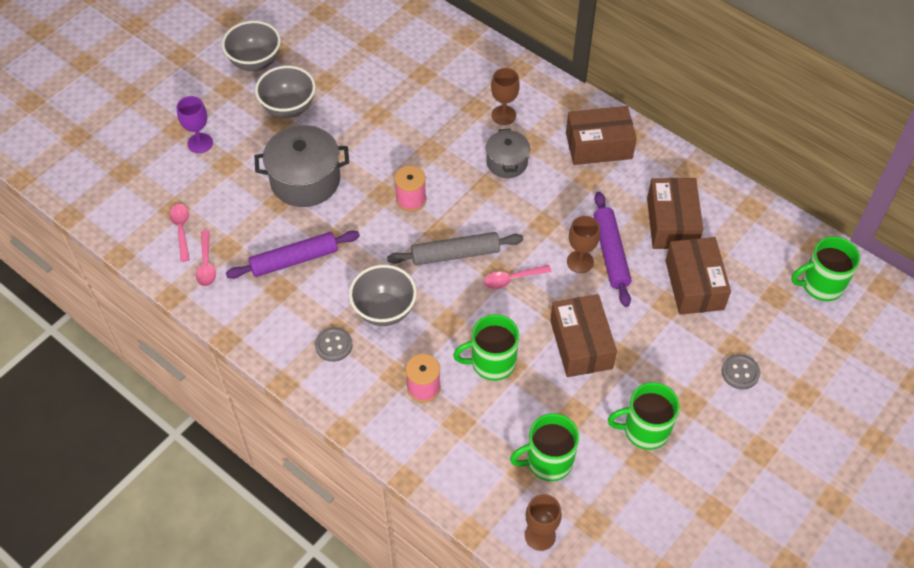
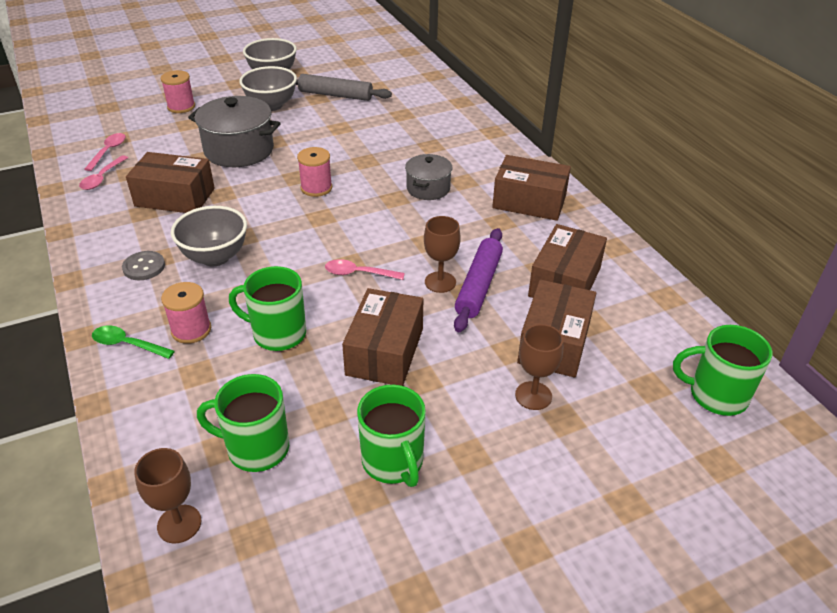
camera: 25 degrees right, 15 degrees down
(200, 143) = (181, 107): purple goblet -> pink spool
(294, 260) = (175, 197): purple rolling pin -> brown box
(385, 421) = (127, 344): none -> green spoon
(455, 254) = (321, 237): grey rolling pin -> grey rolling pin (335, 95)
(503, 115) = (452, 157): brown goblet -> brown goblet (533, 395)
(644, 430) = (393, 462): green mug -> green mug turned 135 degrees counterclockwise
(740, 372) = (555, 447): grey button -> none

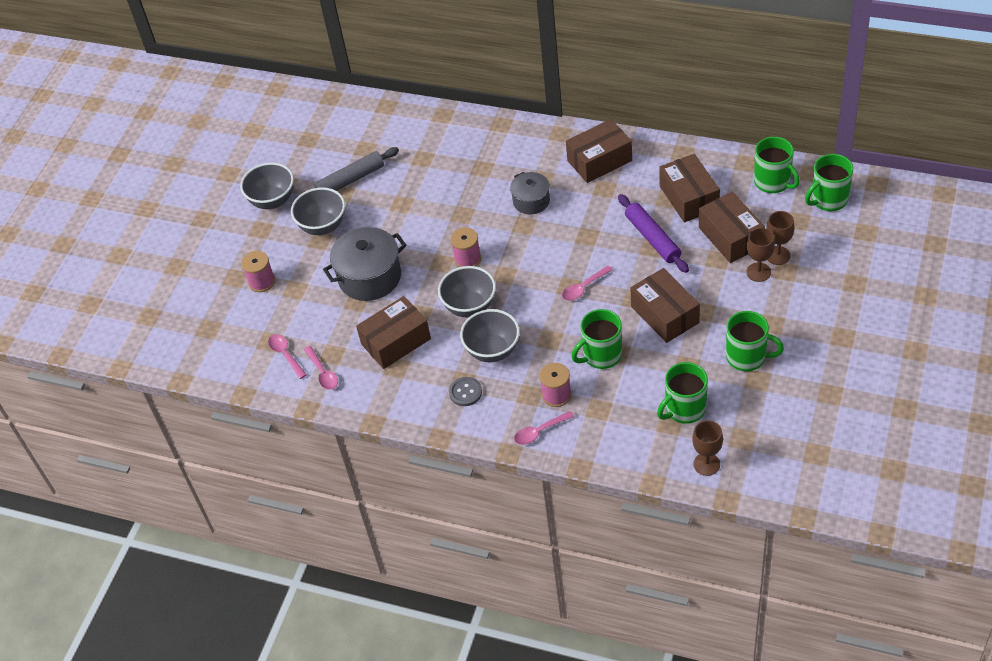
camera: 40 degrees left, 10 degrees up
(127, 344) = (539, 431): green spoon -> pink spoon
(259, 217) = (470, 306): none -> grey bowl
(440, 282) = (631, 254): brown goblet -> brown goblet (778, 255)
(673, 333) = (773, 182): none -> green mug

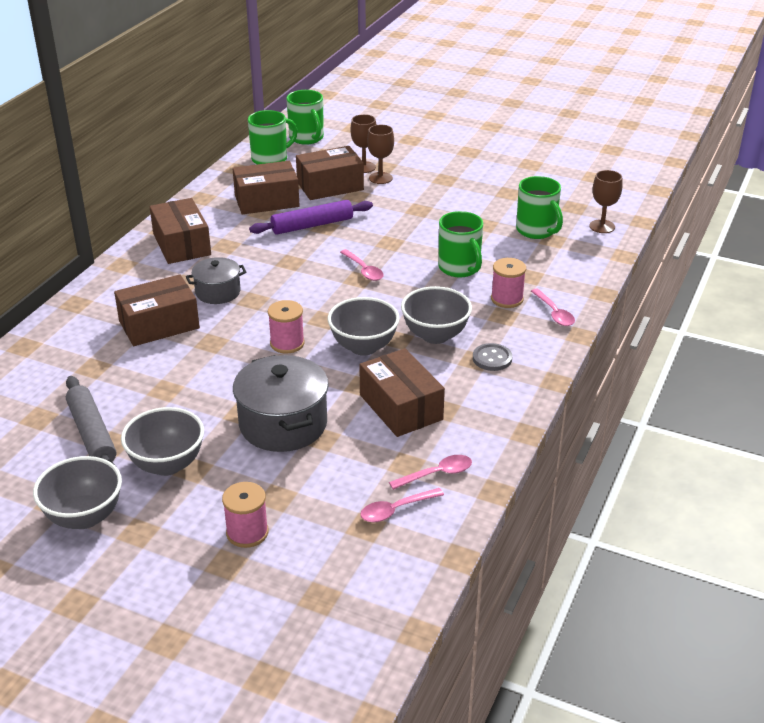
camera: 90 degrees left, 15 degrees down
(665, 314) = (416, 229): brown box -> brown box (159, 325)
(747, 357) = (481, 194): green mug -> none

